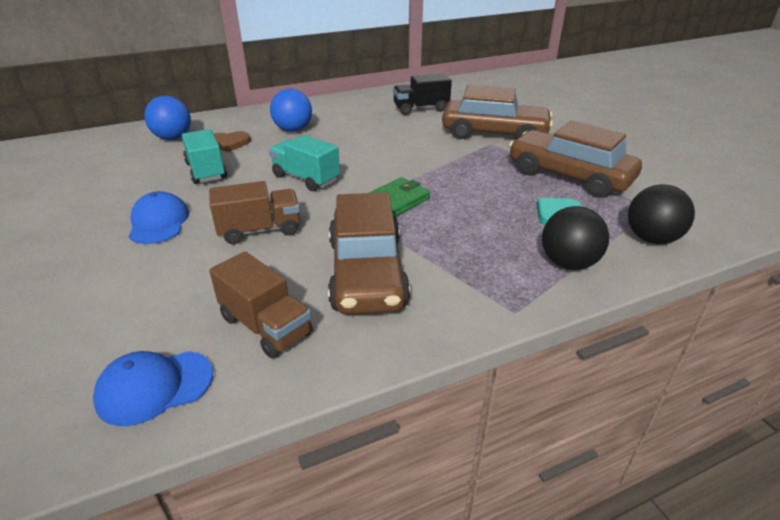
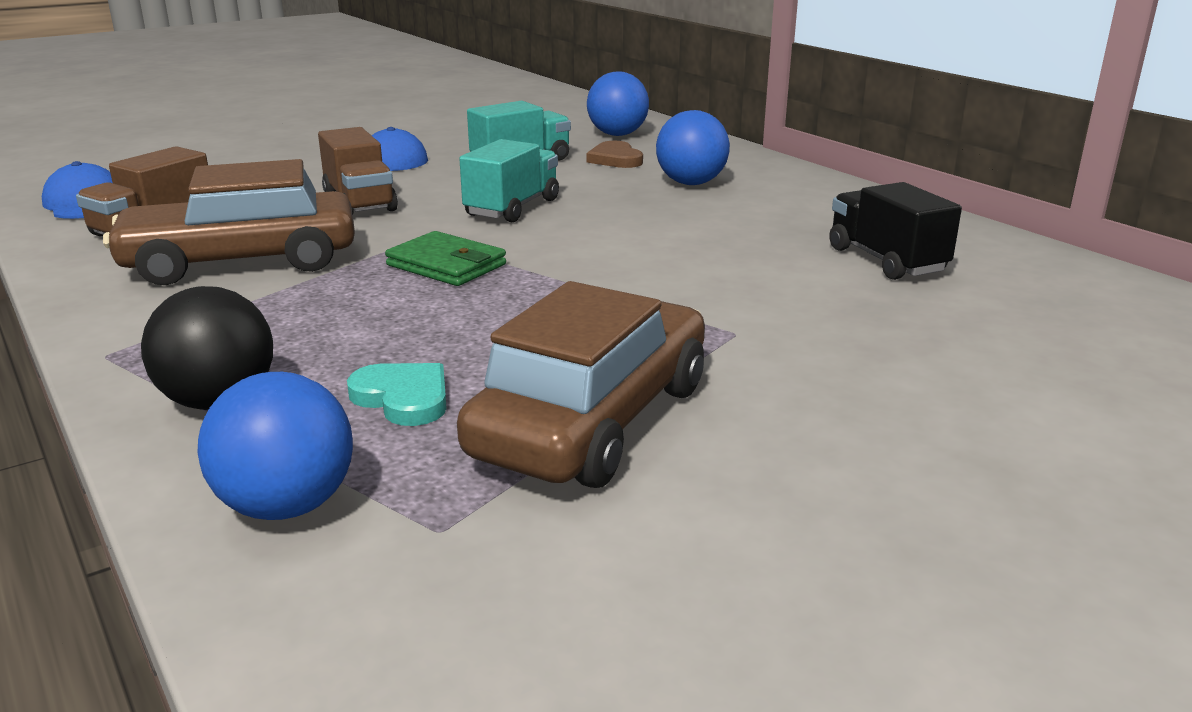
camera: 80 degrees right, 10 degrees down
(494, 134) = (800, 336): brown car -> none
(651, 239) = (287, 506): black ball -> blue ball

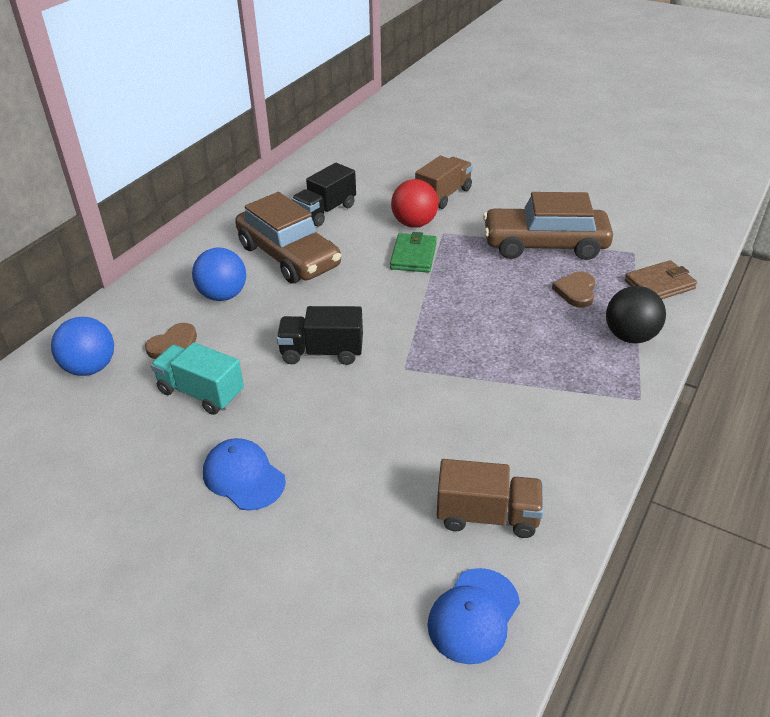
camera: 115 degrees left, 15 degrees up
(241, 262) = (502, 424): brown car -> brown car (289, 256)
(287, 506) = (659, 285): blue ball -> brown wallet
(359, 202) = (357, 432): brown truck -> brown truck (443, 195)
(403, 398) = (576, 291): turquoise heart -> brown heart
(446, 265) = (438, 338): green wallet -> green wallet (413, 256)
(512, 208) = (322, 352): turquoise truck -> black truck
(790, 316) = (414, 224): none -> red ball

